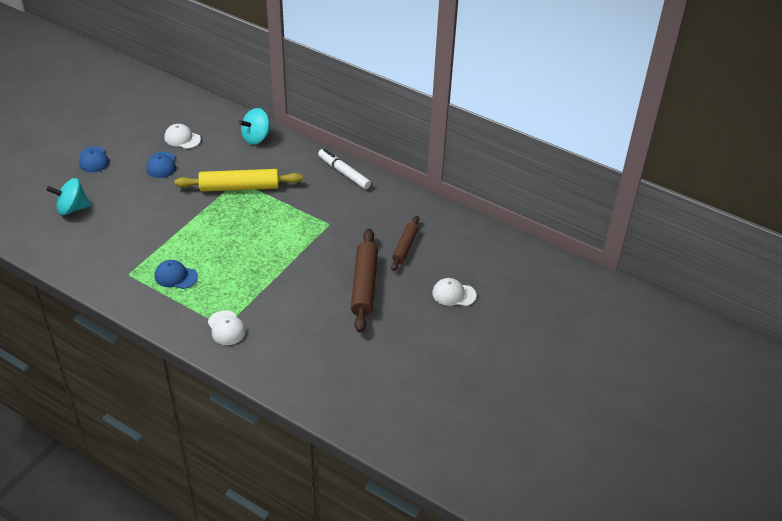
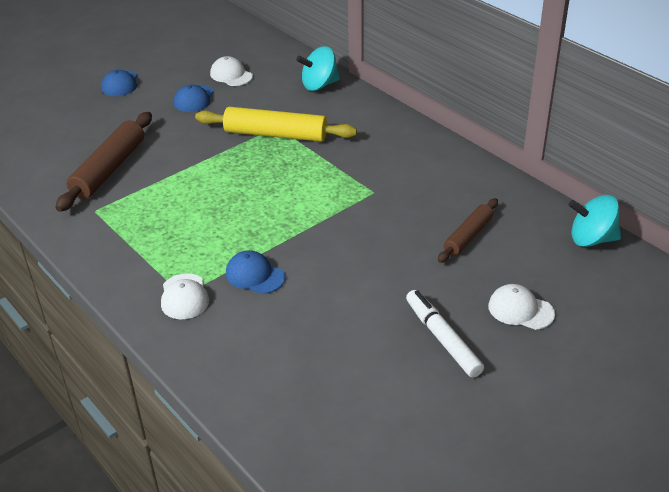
camera: 20 degrees right, 5 degrees down
(72, 208) = (69, 130): turquoise spinning top -> turquoise spinning top (592, 239)
(176, 276) = (150, 222): blue cap -> blue cap (255, 275)
(344, 173) = (415, 137): white marker -> white marker (442, 338)
(364, 285) = (393, 275): brown rolling pin -> brown rolling pin (109, 169)

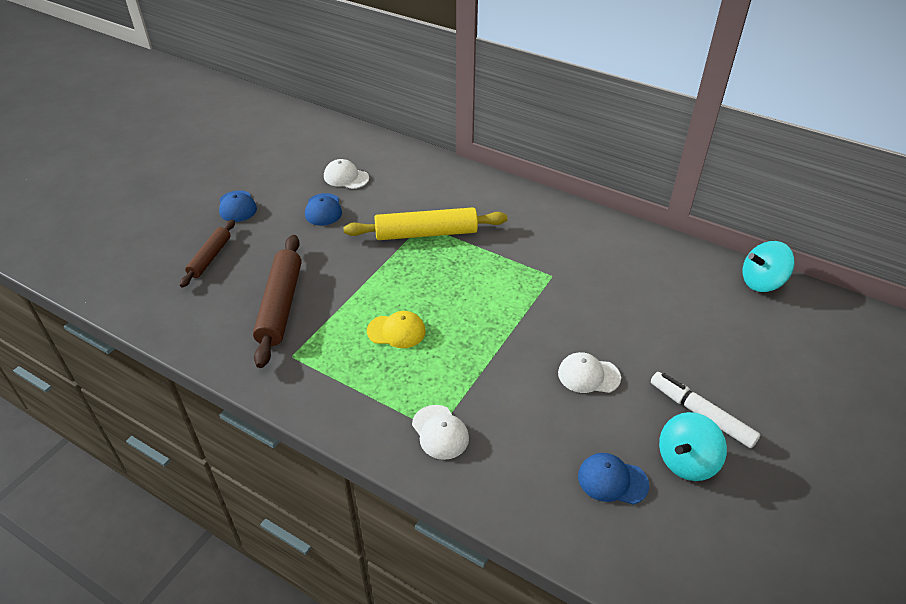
camera: 20 degrees left, 5 degrees up
(197, 209) = (396, 331): none -> yellow cap
(255, 275) = (494, 391): blue cap -> blue cap (612, 480)
(319, 85) = (437, 173): turquoise spinning top -> turquoise spinning top (686, 461)
(468, 236) = (660, 302): brown rolling pin -> brown rolling pin (210, 257)
(520, 310) = (747, 367): white cap -> white cap (588, 375)

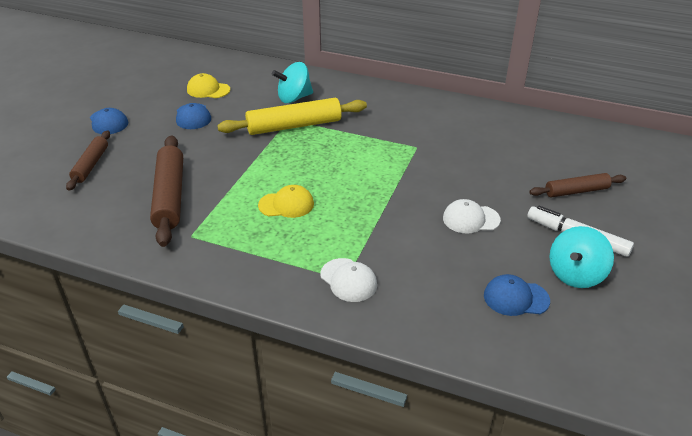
camera: 10 degrees left, 5 degrees down
(346, 177) = (208, 90): white cap -> yellow cap
(716, 355) = (576, 191): none -> brown rolling pin
(761, 282) = (597, 133): turquoise spinning top -> turquoise spinning top (294, 98)

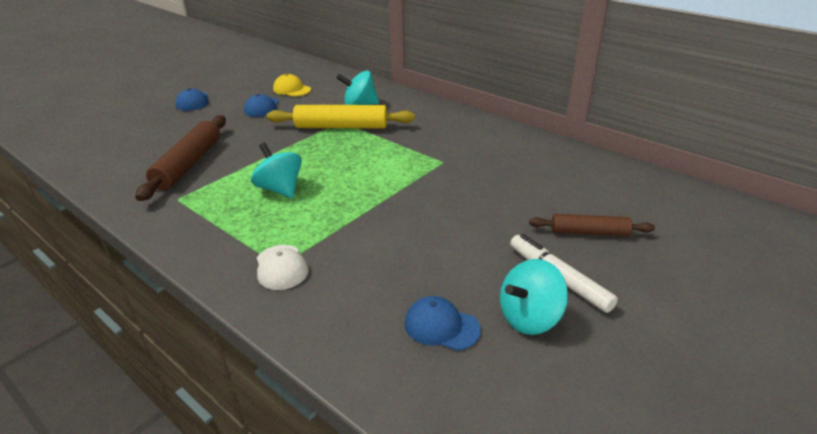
camera: 20 degrees right, 5 degrees down
(91, 165) = (150, 130): brown rolling pin -> none
(286, 204) = (280, 189): yellow cap -> turquoise spinning top
(471, 219) = (449, 236): white cap -> none

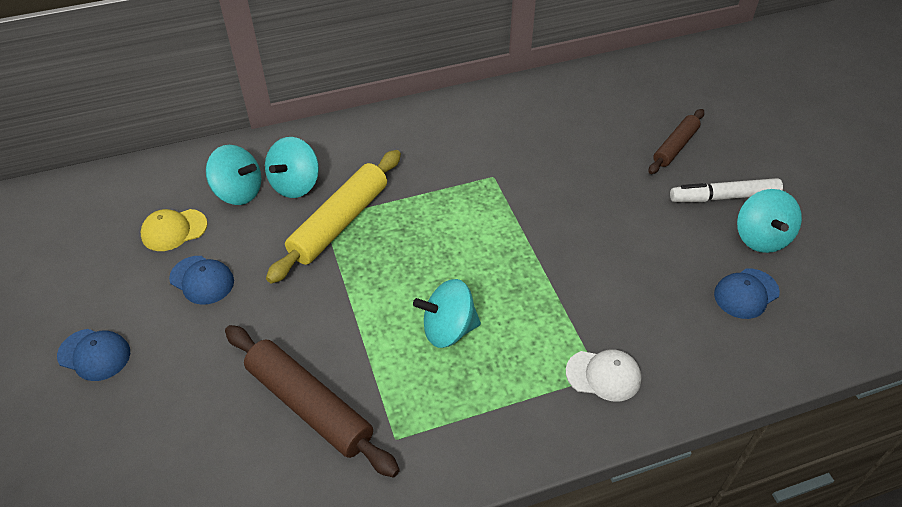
camera: 60 degrees left, 15 degrees up
(336, 94) = (238, 192): none -> turquoise spinning top

